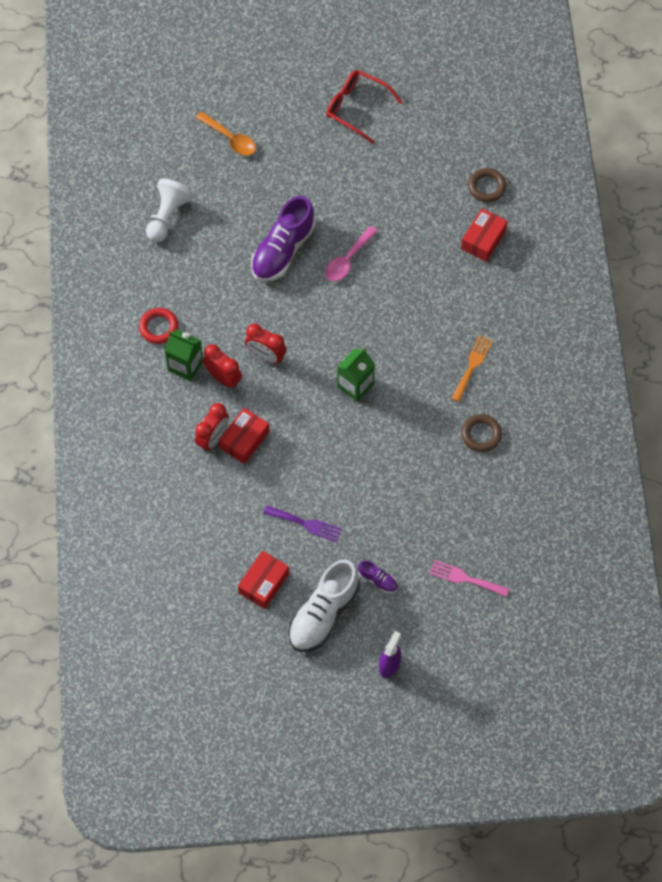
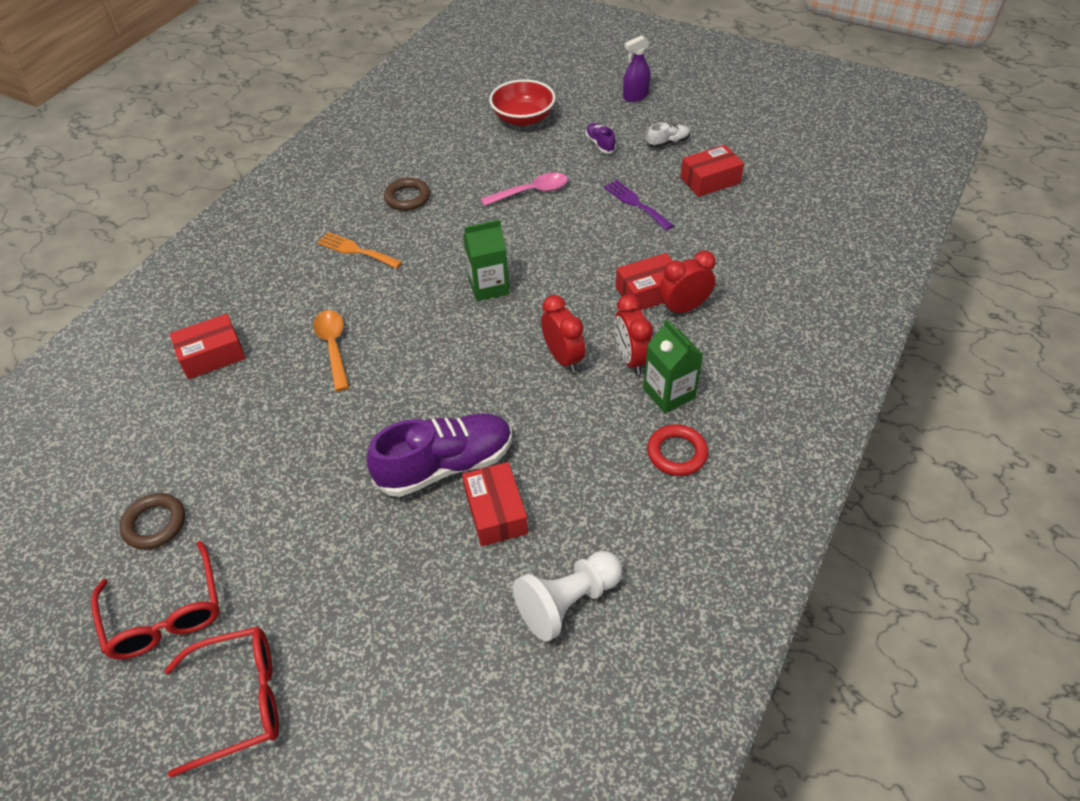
camera: 145 degrees left, 15 degrees down
(230, 139) = (382, 679): orange spoon -> orange spoon (333, 347)
(235, 240) = (496, 512): none -> red box
(286, 97) = (240, 700): none -> red glasses
(323, 613) = (668, 142): white shoe -> white shoe, size x0.45
(347, 260) = (378, 412): pink spoon -> pink spoon (531, 192)
(465, 578) = (523, 118): pink fork -> red bowl
(472, 366) = (356, 250): orange fork -> orange fork turned 60 degrees clockwise
(486, 187) = (140, 409): brown ring -> brown ring (155, 524)

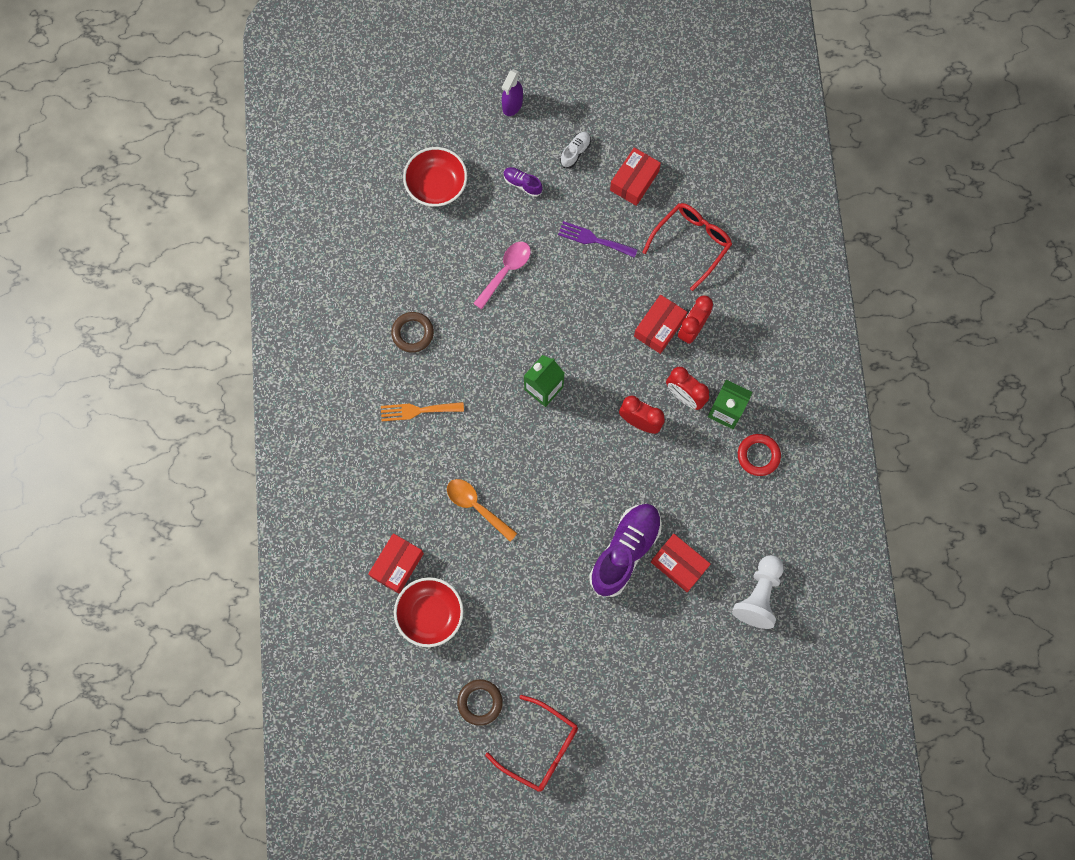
camera: 35 degrees left, 25 degrees up
(196, 413) = (430, 614): none -> red bowl
(240, 700) = (626, 763): red glasses -> red glasses (691, 243)

